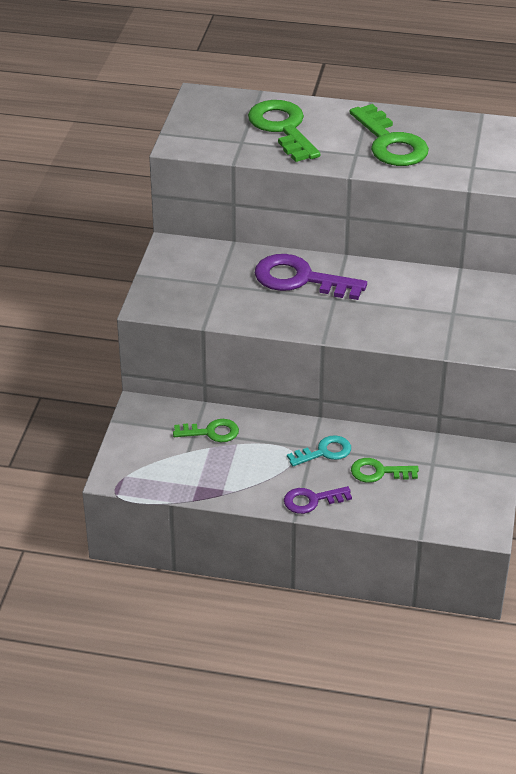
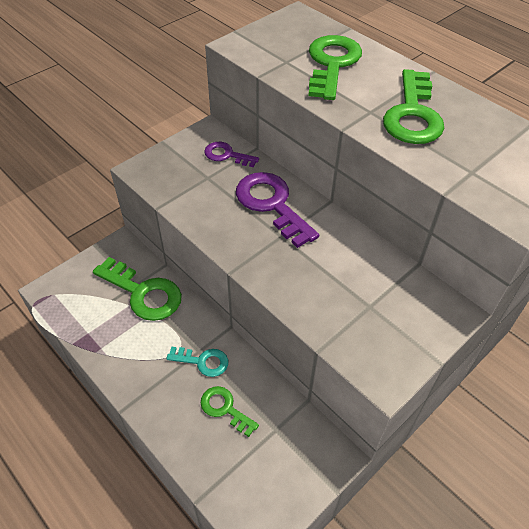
camera: 35 degrees right, 10 degrees up
(211, 432) = (143, 293): green key -> green key, size x1.77
(312, 500) = (150, 401): purple key -> purple key (227, 155)

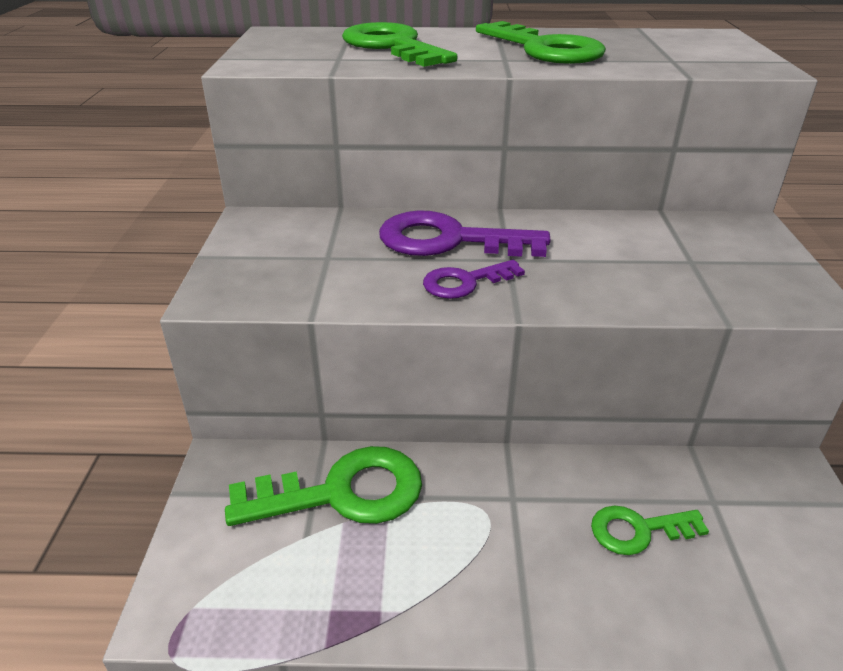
camera: 45 degrees left, 15 degrees down
(203, 361) = (535, 504): turquoise key -> none
(227, 155) = (316, 228): purple key -> purple key (465, 282)

